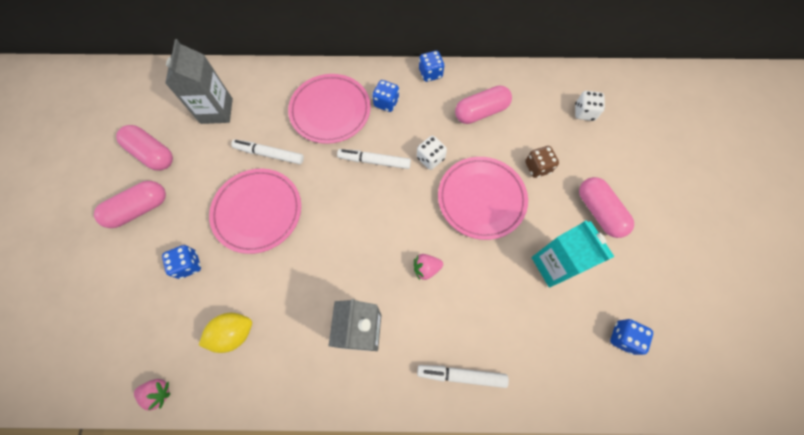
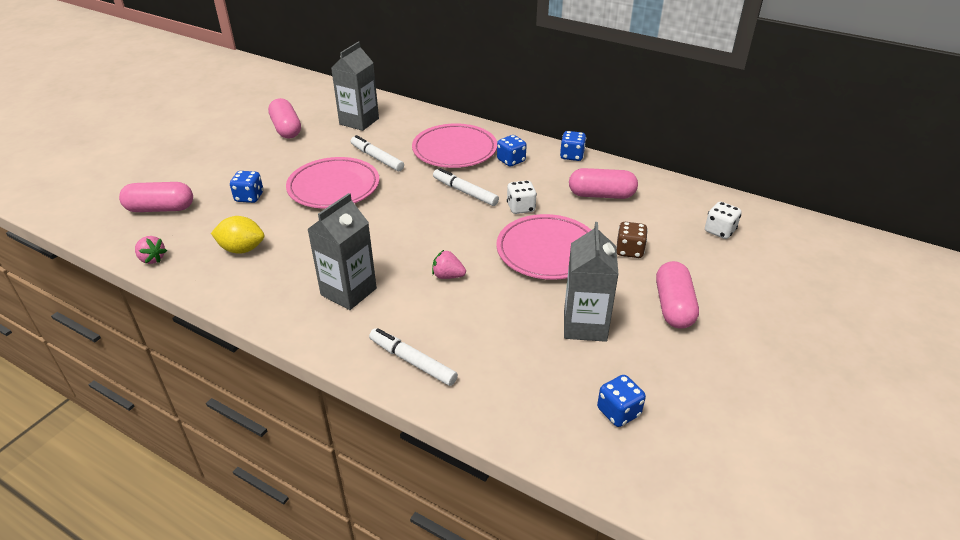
camera: 30 degrees right, 30 degrees down
(139, 209) = (246, 154): pink capsule -> pink capsule (160, 208)
(554, 265) = (585, 325): turquoise carton -> grey carton

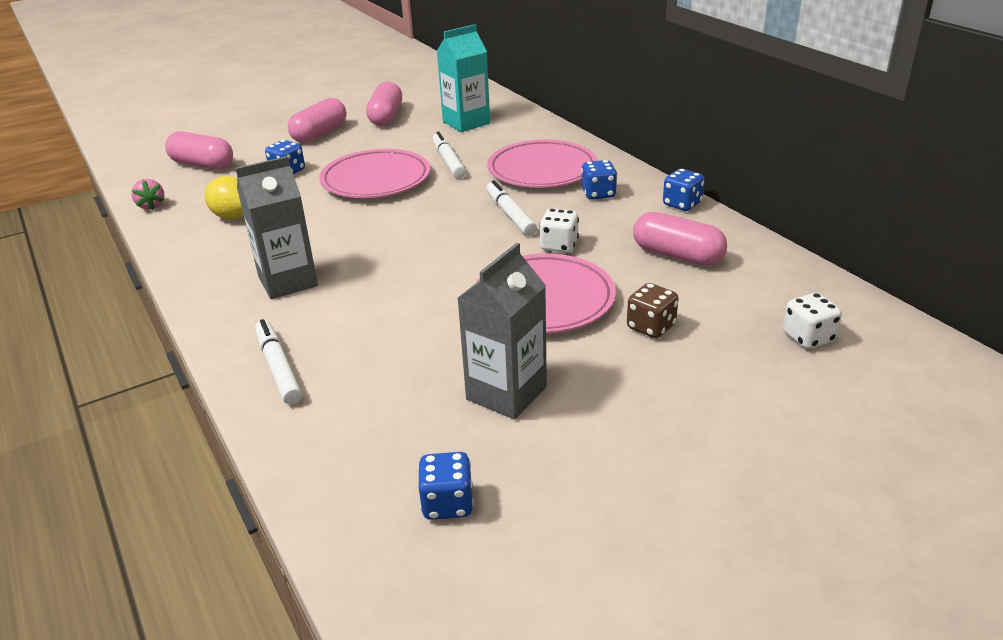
camera: 30 degrees right, 5 degrees down
(359, 121) = (466, 123): grey carton -> turquoise carton
(448, 276) = (403, 294): pink strawberry -> none
(673, 306) = (646, 408): pink capsule -> pink capsule (320, 134)

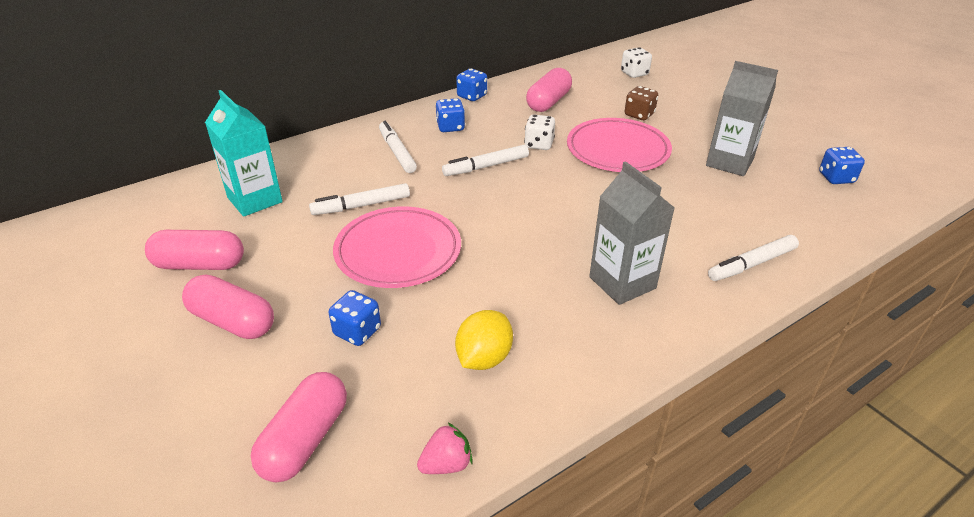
camera: 95 degrees left, 5 degrees up
(542, 170) = (397, 152): pink plate -> white marker

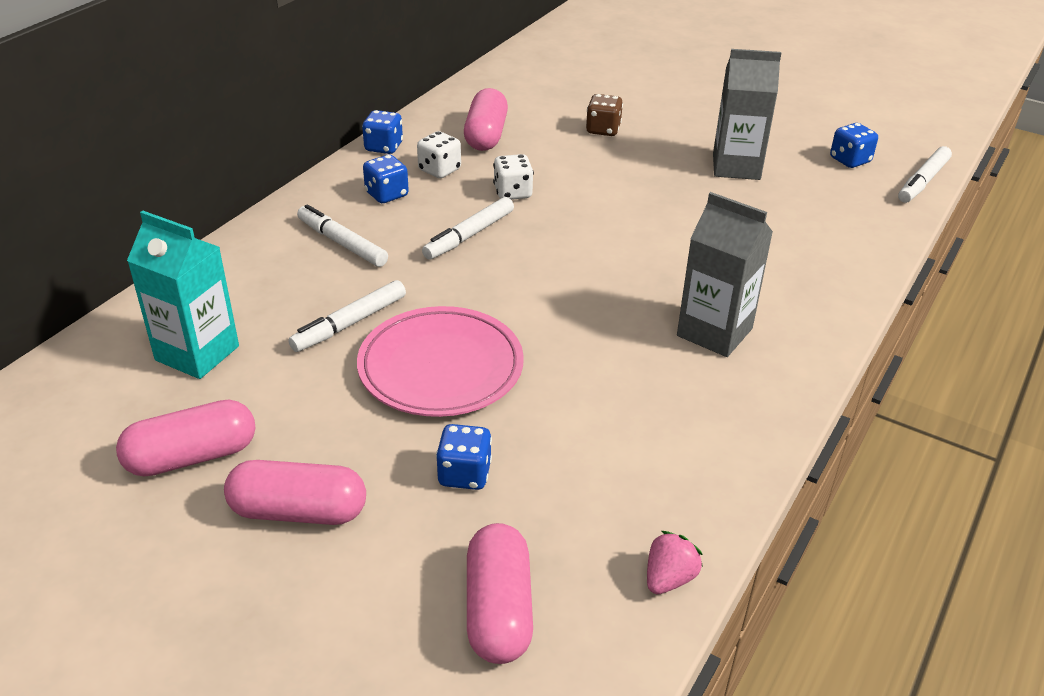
camera: 25 degrees left, 0 degrees up
(484, 358) = (628, 457): yellow lemon -> none
(617, 150) = (608, 179): pink plate -> none
(634, 73) = (563, 77): white dice -> white dice (439, 170)
(752, 264) = (827, 276): white marker -> white marker (923, 181)

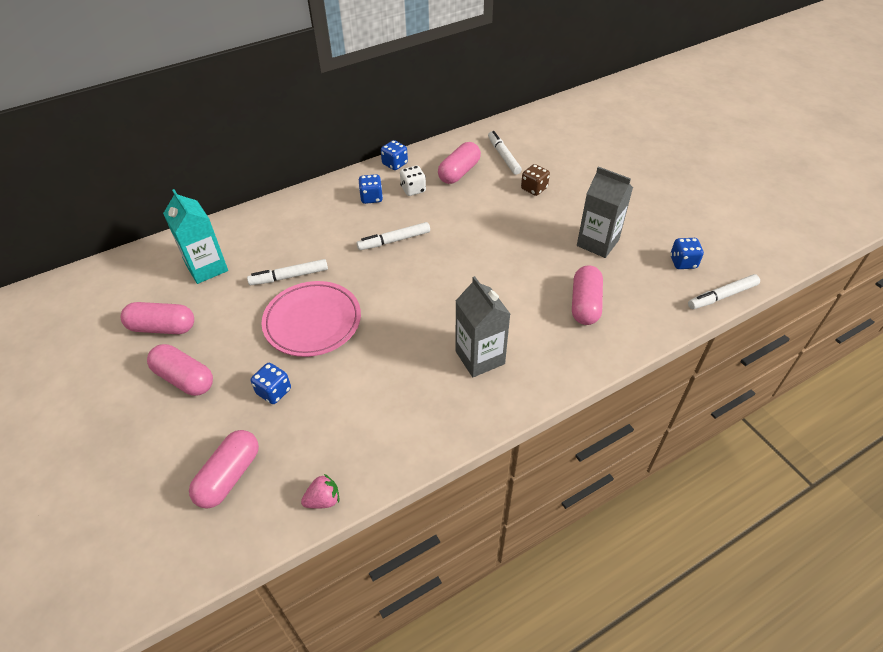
camera: 30 degrees right, 10 degrees up
(342, 243) = (324, 223): white marker -> white marker (503, 156)
(512, 193) = (442, 219): white dice -> none
(784, 234) = (585, 304): none -> pink capsule

